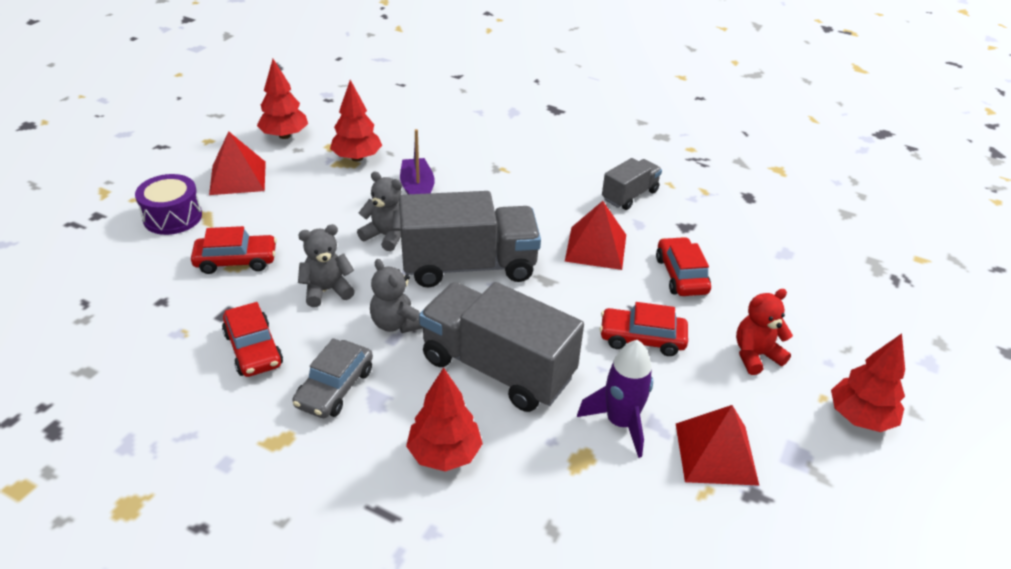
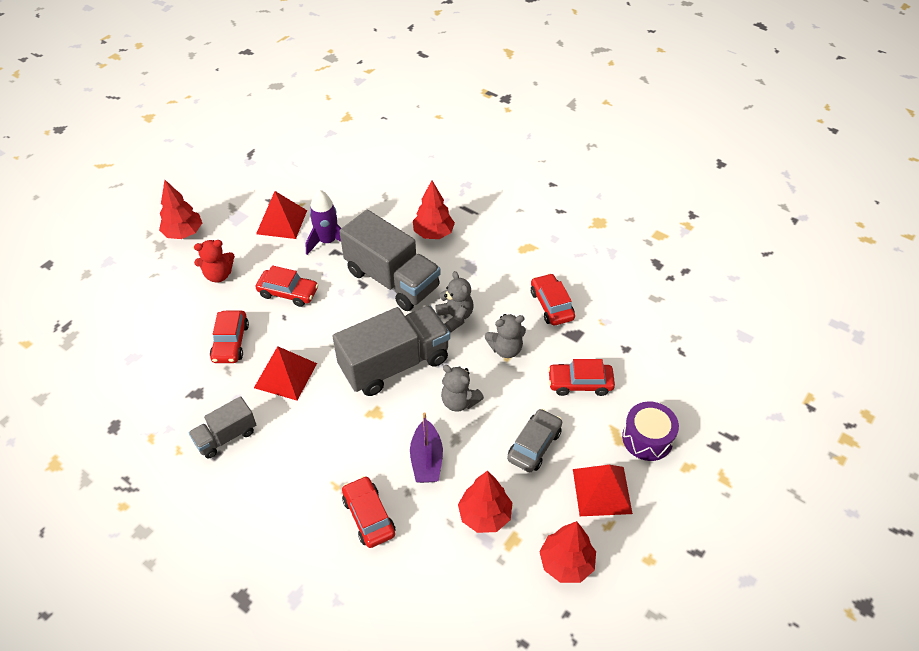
camera: 170 degrees left, 10 degrees up
(335, 388) = (496, 275): grey car -> grey car (534, 445)
(466, 153) = (369, 516): none -> red car
(468, 266) = (395, 364): grey truck -> grey truck turned 150 degrees clockwise

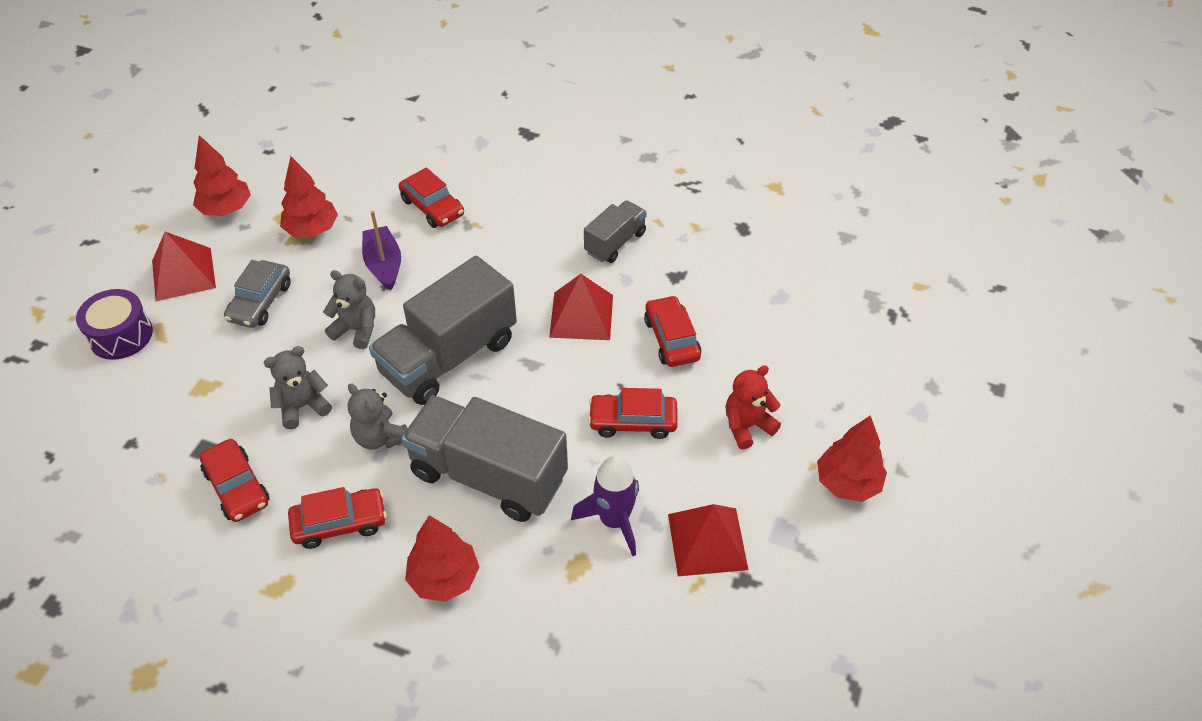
camera: 165 degrees right, 0 degrees up
(580, 383) = (200, 382): red car -> red car (340, 523)

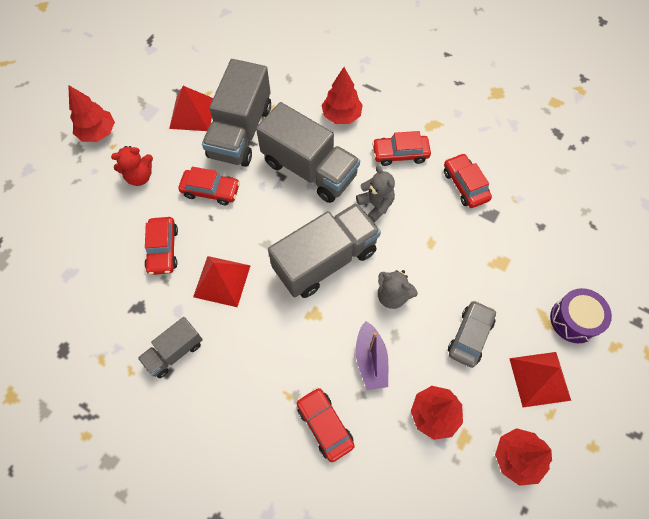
camera: 170 degrees left, 15 degrees up
(302, 406) = (428, 236): grey teddy bear -> none
(614, 521) = (240, 132): purple rocket -> grey truck

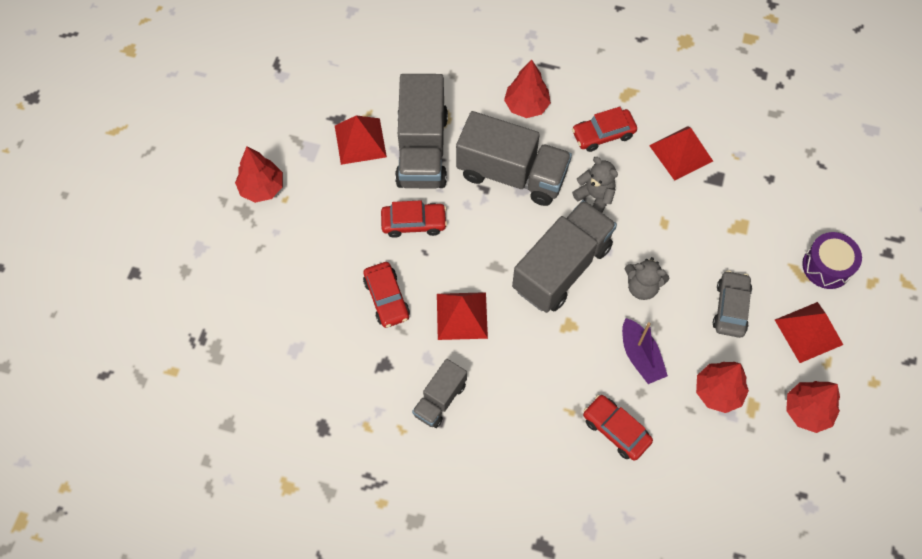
camera: 15 degrees left, 0 degrees up
(140, 176) = (329, 226): red teddy bear -> none
(465, 185) = (681, 153): red car -> red pyramid

